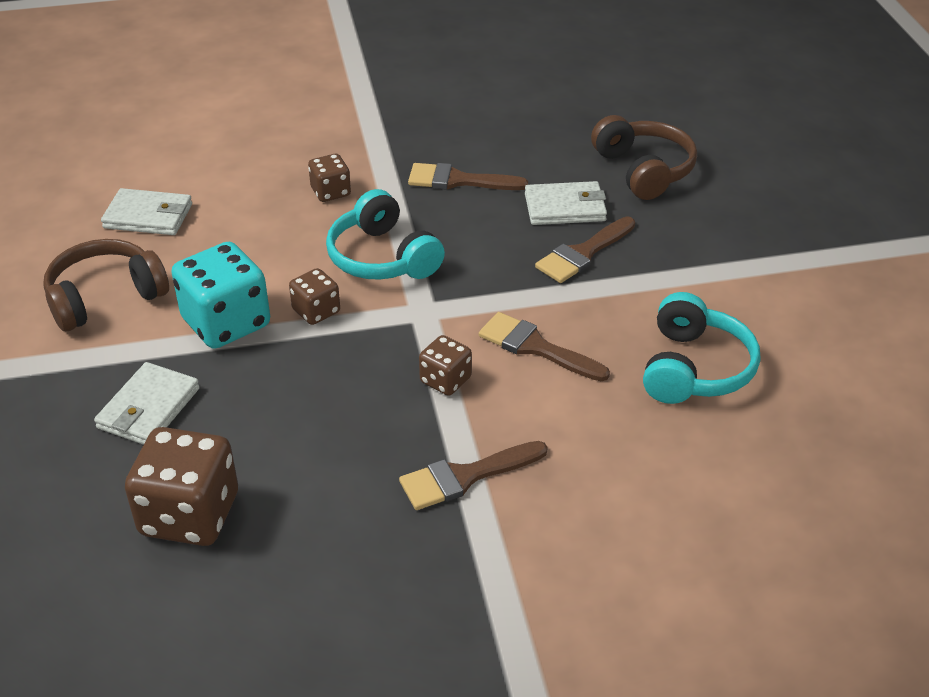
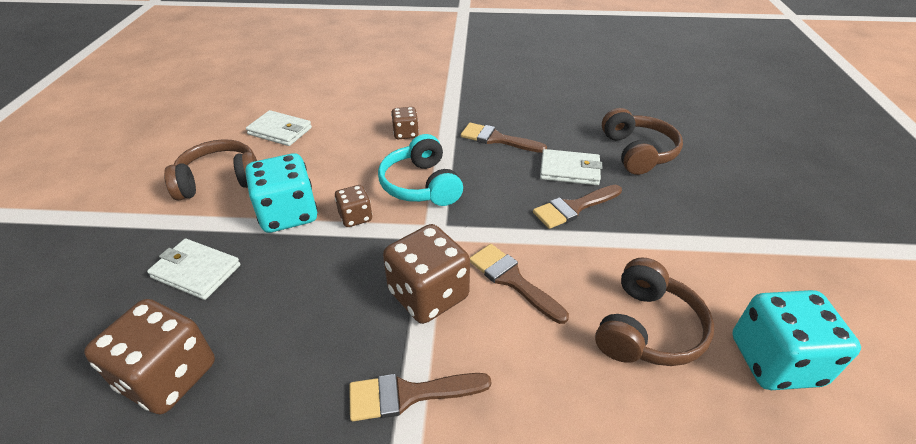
camera: 15 degrees right, 0 degrees up
(148, 408) = (196, 271): white wallet -> white wallet turned 75 degrees clockwise
(445, 380) = (428, 295): brown dice -> brown dice, size x1.86
(694, 368) = (646, 328): turquoise headphones -> brown headphones
(825, 373) = (775, 361): none -> turquoise dice

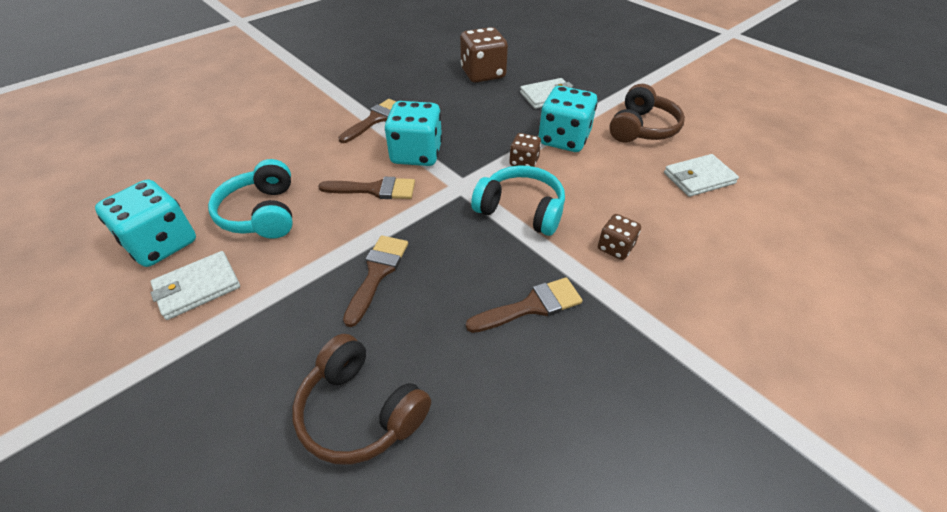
camera: 135 degrees right, 5 degrees up
(428, 295) = (416, 154): brown dice -> turquoise dice
(569, 170) = (417, 317): white wallet -> white wallet (197, 287)
(646, 328) = (262, 213): brown headphones -> turquoise headphones

